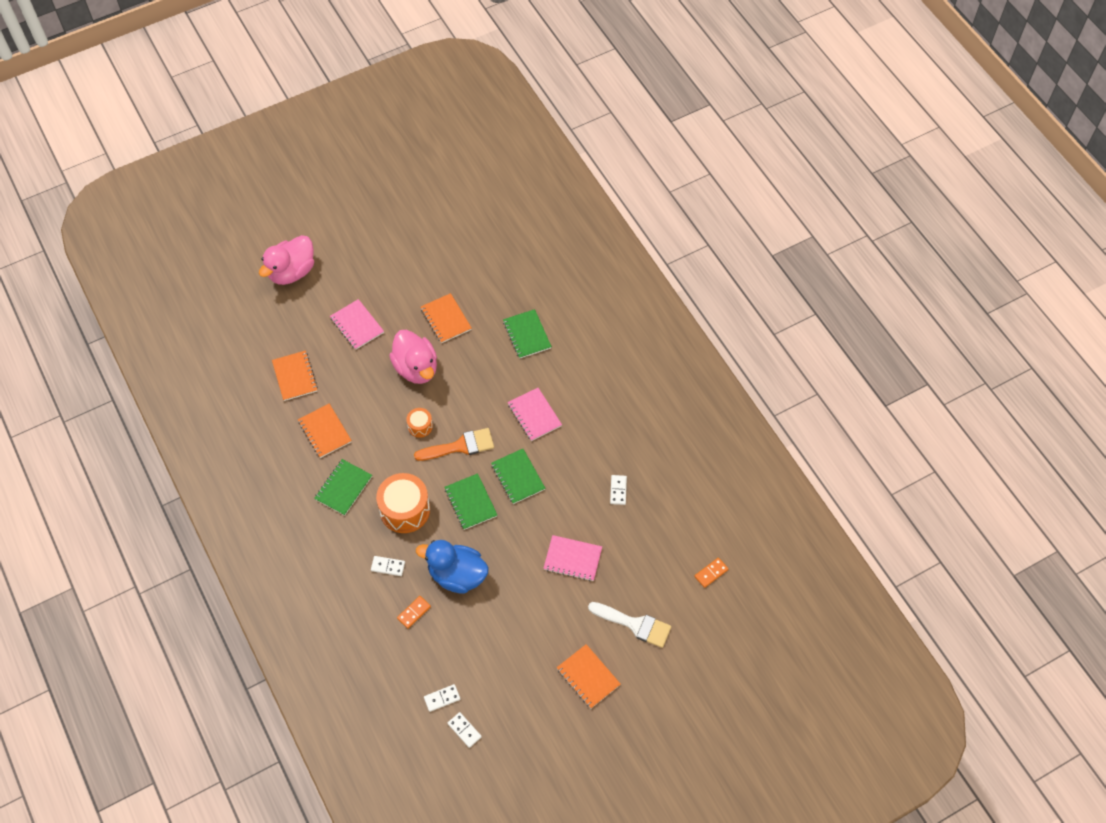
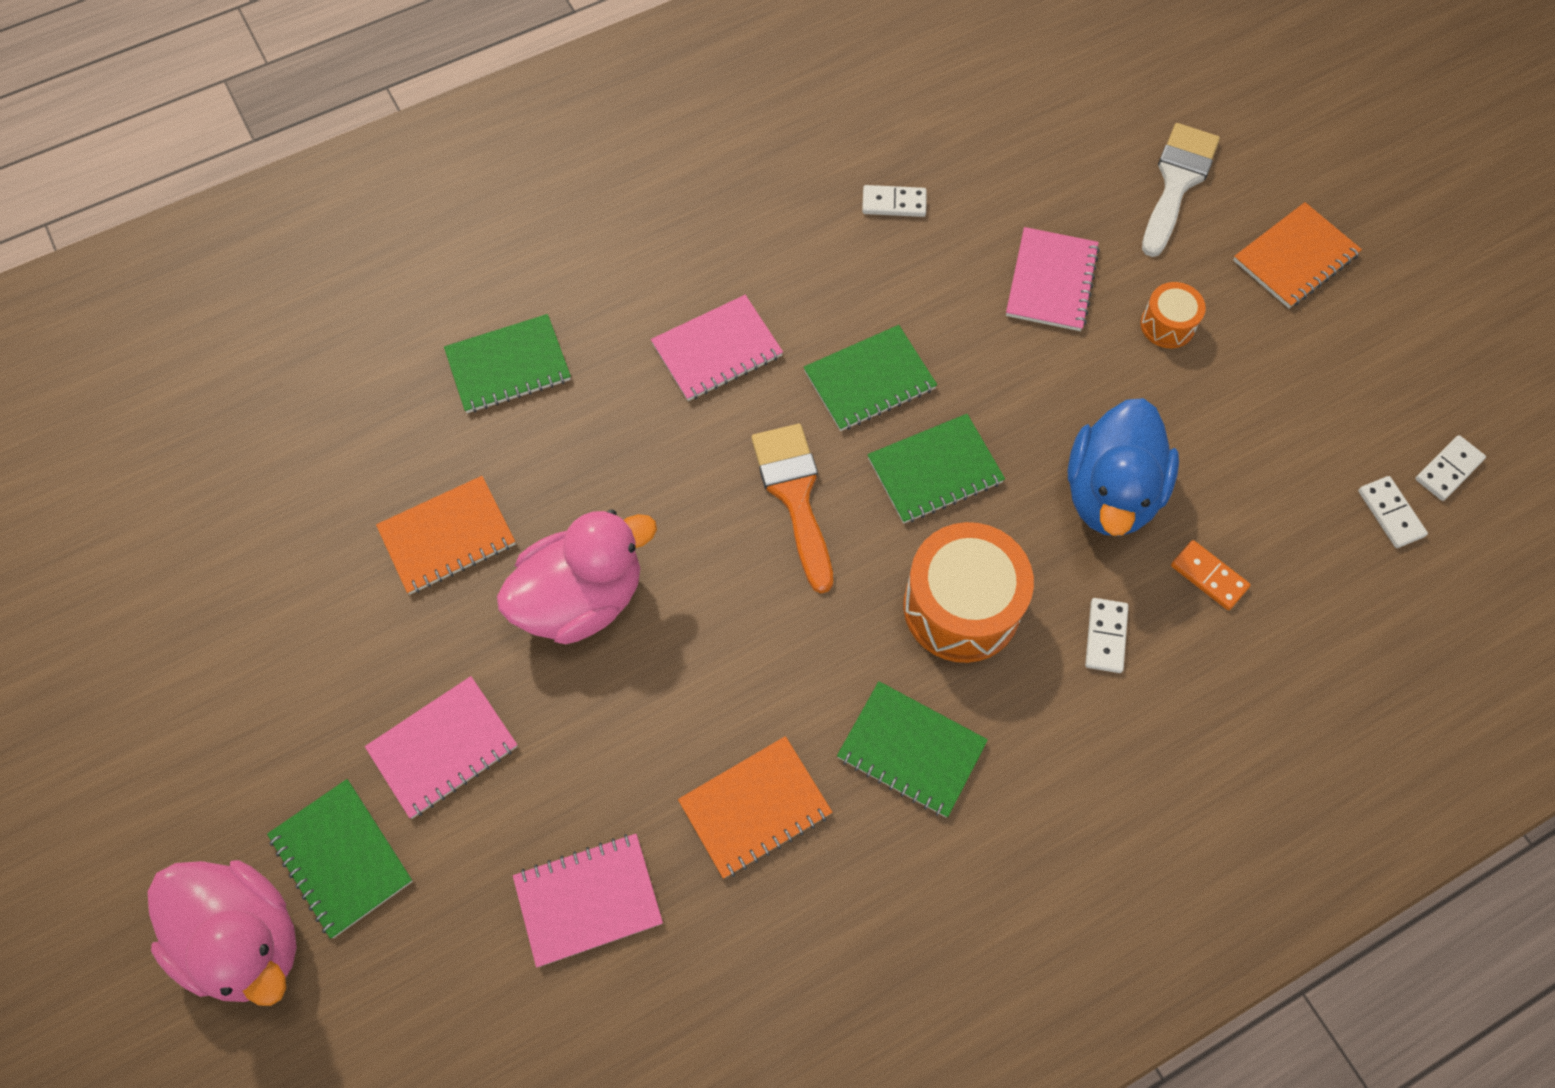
camera: 90 degrees left, 5 degrees up
(295, 376) = (588, 900): orange notebook -> pink notebook
(317, 297) = (341, 859): none -> green notebook
(420, 426) = (742, 583): orange drum -> orange drum (1167, 325)
(711, 573) = (1058, 65): orange domino -> none

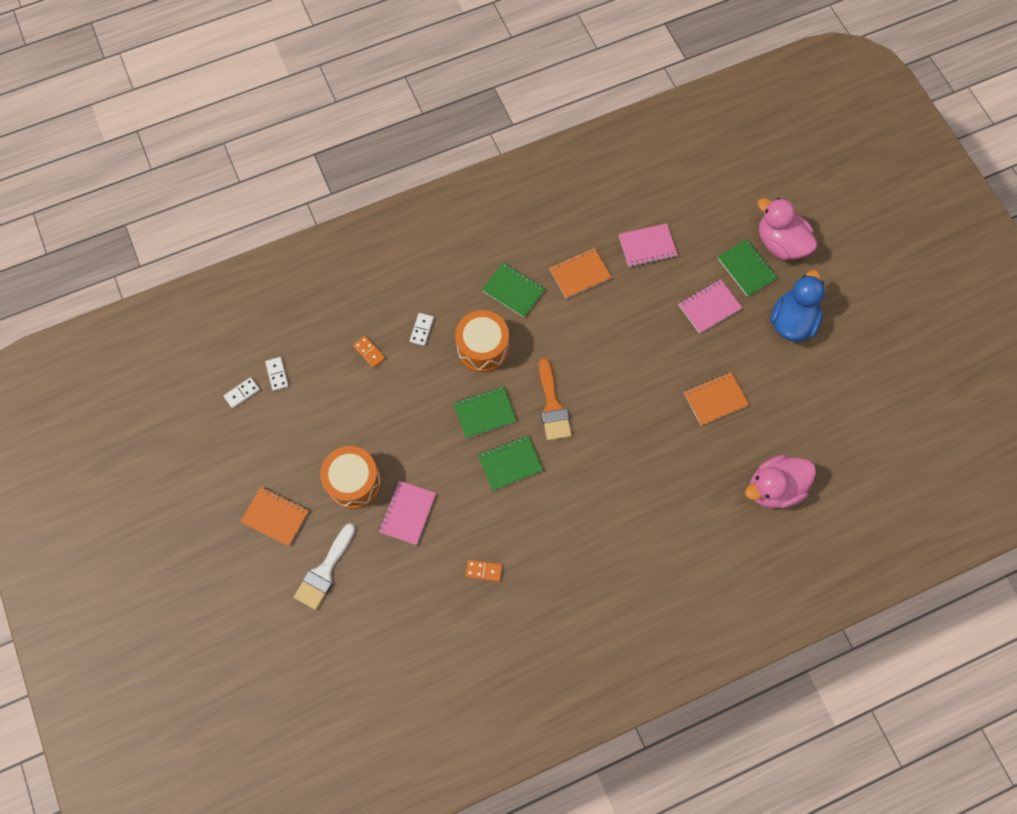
camera: 175 degrees left, 5 degrees up
(508, 366) = (692, 487): green notebook -> none
(581, 598) = (652, 365): pink duck -> pink duck (774, 488)
(717, 350) = (586, 487): pink notebook -> none
(894, 203) = (484, 571): white domino -> orange domino
(1110, 493) = (404, 395): blue duck -> blue duck (792, 321)
(1167, 325) = (354, 482): orange drum -> orange drum, size x1.96
(1295, 258) = (275, 516): orange notebook -> orange notebook turned 60 degrees clockwise

